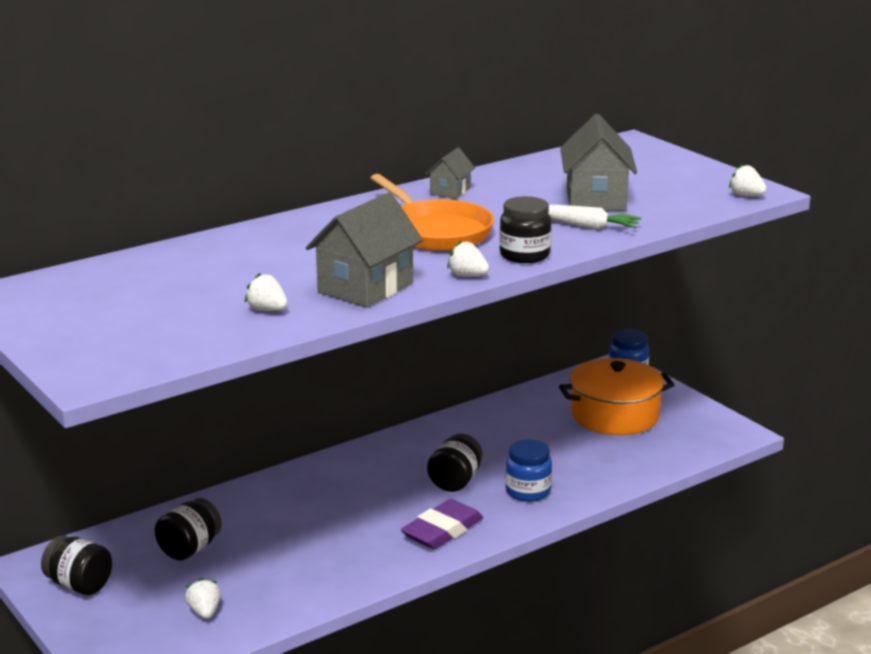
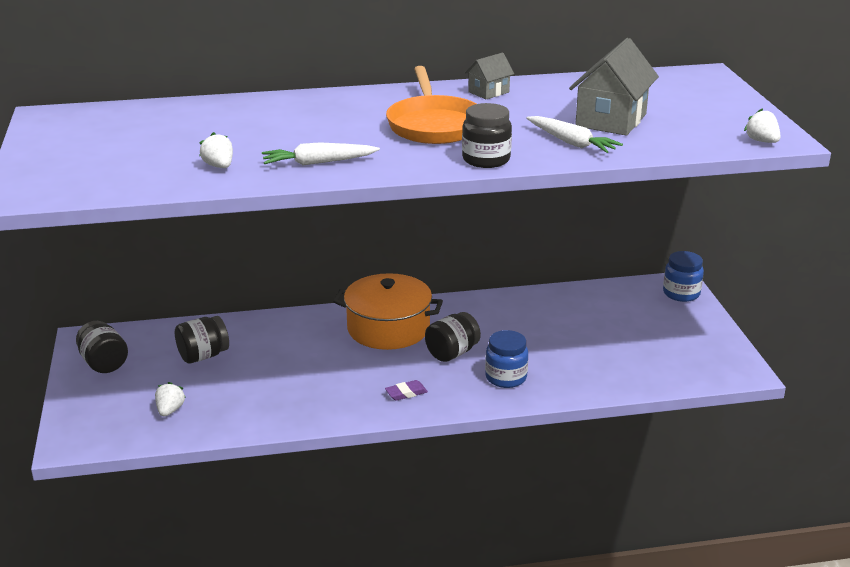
camera: 25 degrees right, 5 degrees up
(365, 288) = (318, 163): grey house -> white carrot
(442, 530) = (406, 393): purple eraser -> purple eraser, size x0.51
(467, 275) = (414, 168): white strawberry -> none
(615, 415) = (639, 328): orange pot -> orange pot (388, 328)

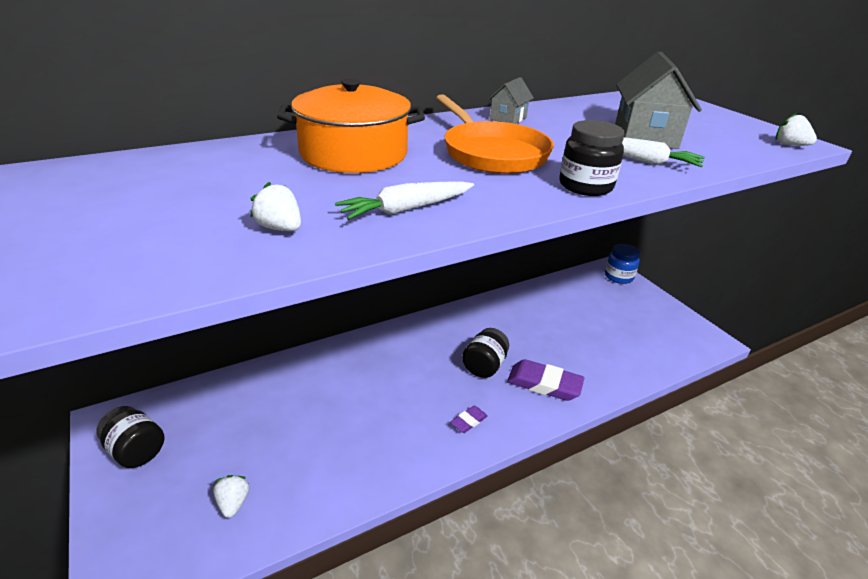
camera: 20 degrees left, 5 degrees up
(203, 356) = (248, 417): black jar -> none
(388, 328) = (415, 349): orange pot -> orange pot (354, 153)
(506, 377) = (544, 384): blue jar -> purple eraser

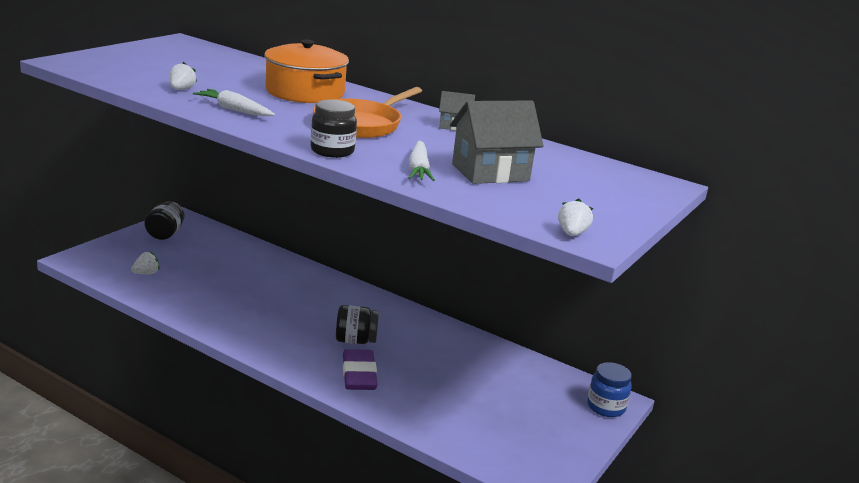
camera: 60 degrees right, 10 degrees down
(469, 421) = (280, 343): purple eraser -> none

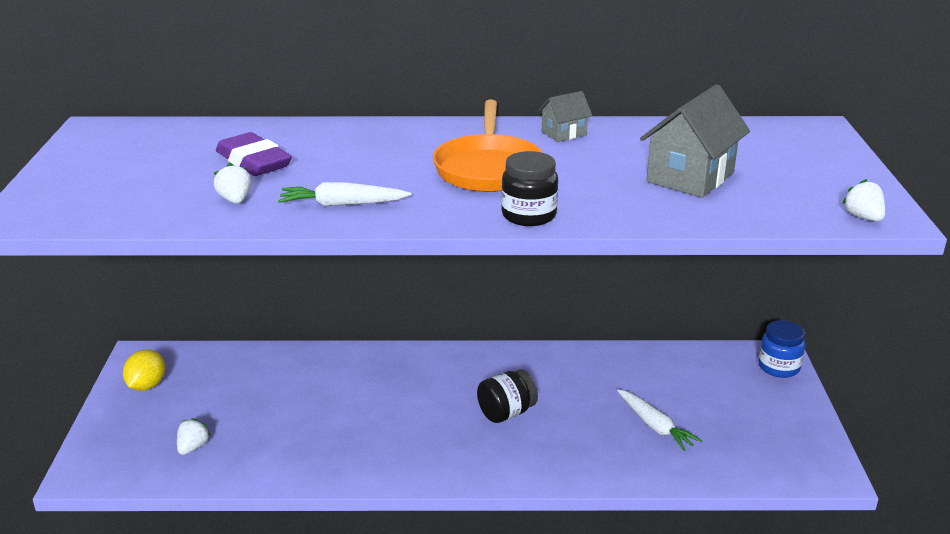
camera: 30 degrees left, 5 degrees up
(165, 234) = (147, 385): black jar -> yellow lemon
(305, 92) = (361, 148): orange pot -> none
(359, 375) = (557, 449): purple eraser -> purple eraser (253, 161)
(418, 169) = (634, 202): white carrot -> white carrot (655, 426)

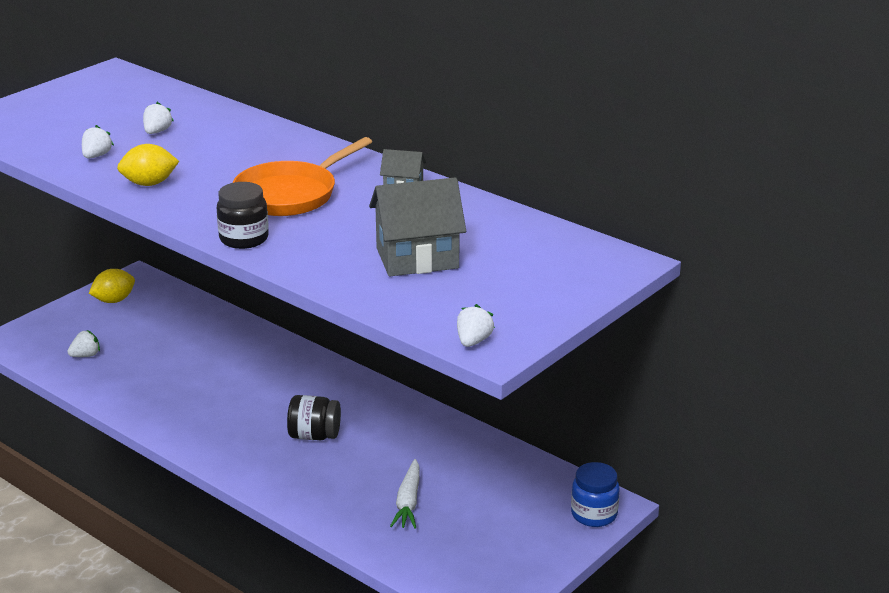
camera: 40 degrees right, 0 degrees up
(253, 161) = (157, 132): purple eraser -> white strawberry
(342, 204) = (149, 184): white carrot -> yellow lemon

